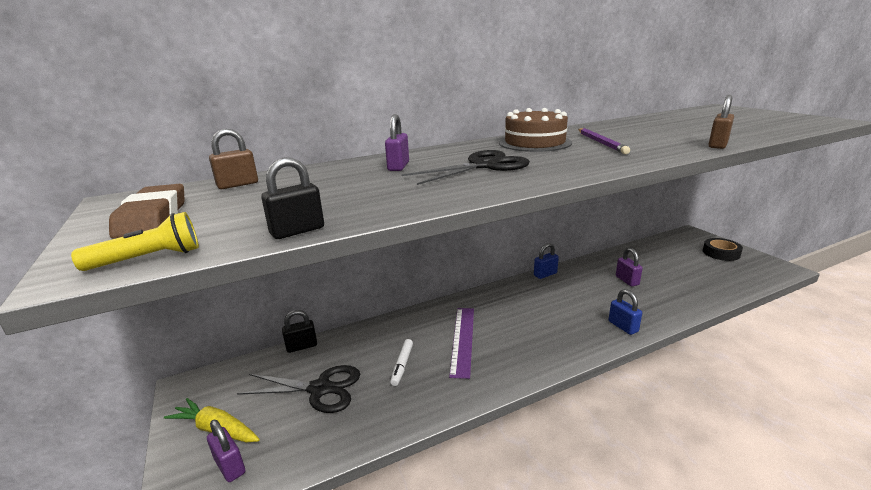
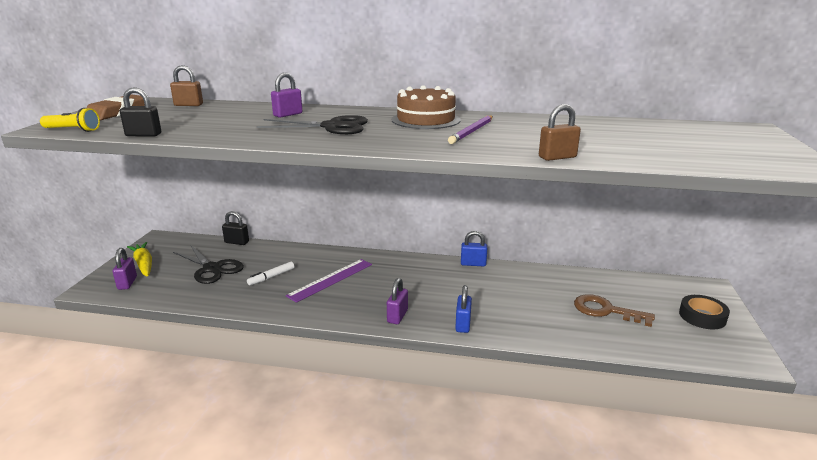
camera: 35 degrees right, 0 degrees up
(627, 280) = (539, 297): purple padlock -> purple padlock (397, 316)
(676, 272) = (606, 310): none -> brown key

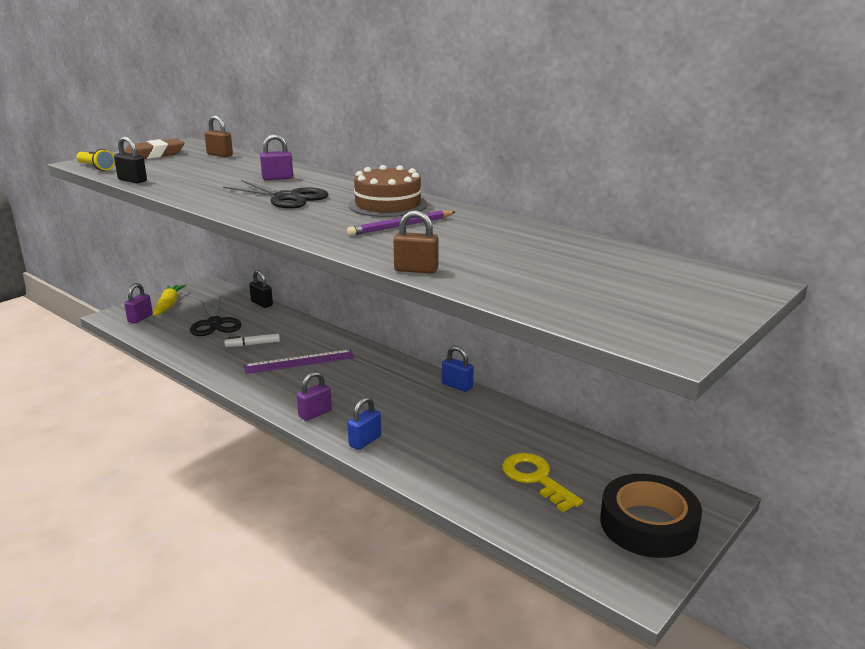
camera: 30 degrees right, 0 degrees up
(606, 310) = (536, 478): brown key -> yellow key
(702, 316) = (648, 524): black tape -> black tape, size x1.61

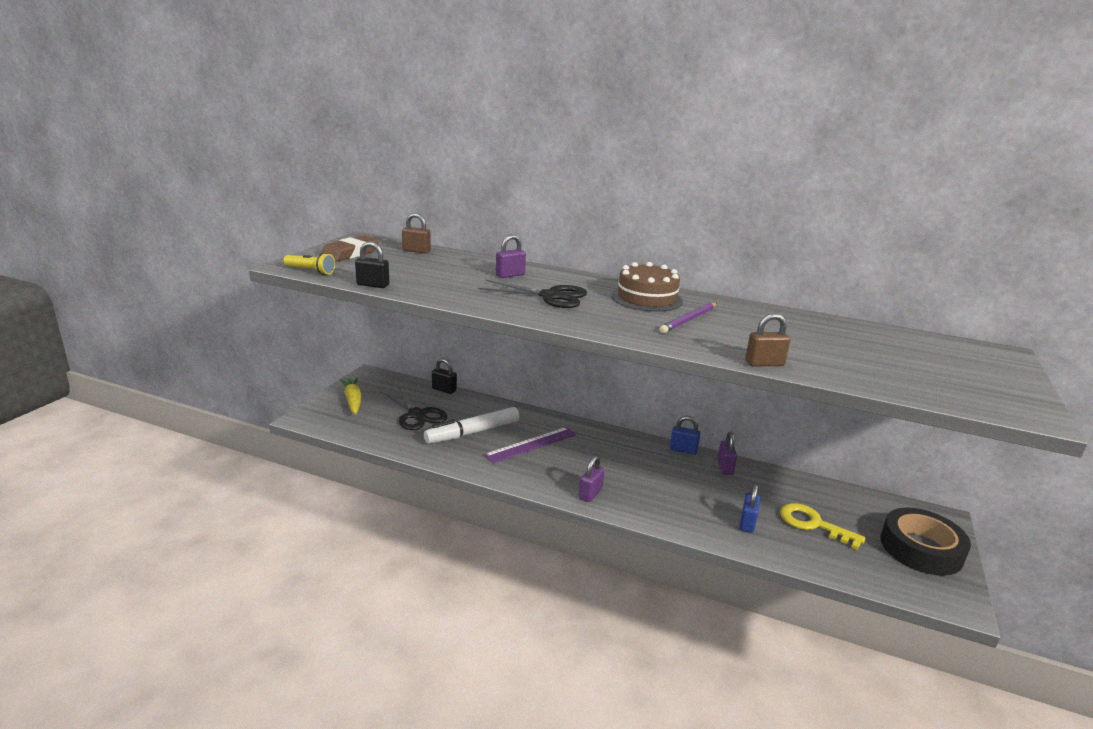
camera: 20 degrees left, 0 degrees up
(140, 318) = (336, 418): purple padlock -> purple padlock (725, 467)
(253, 344) = (473, 432): white marker -> white marker, size x1.95
(365, 441) = (655, 513): blue padlock -> blue padlock (747, 523)

